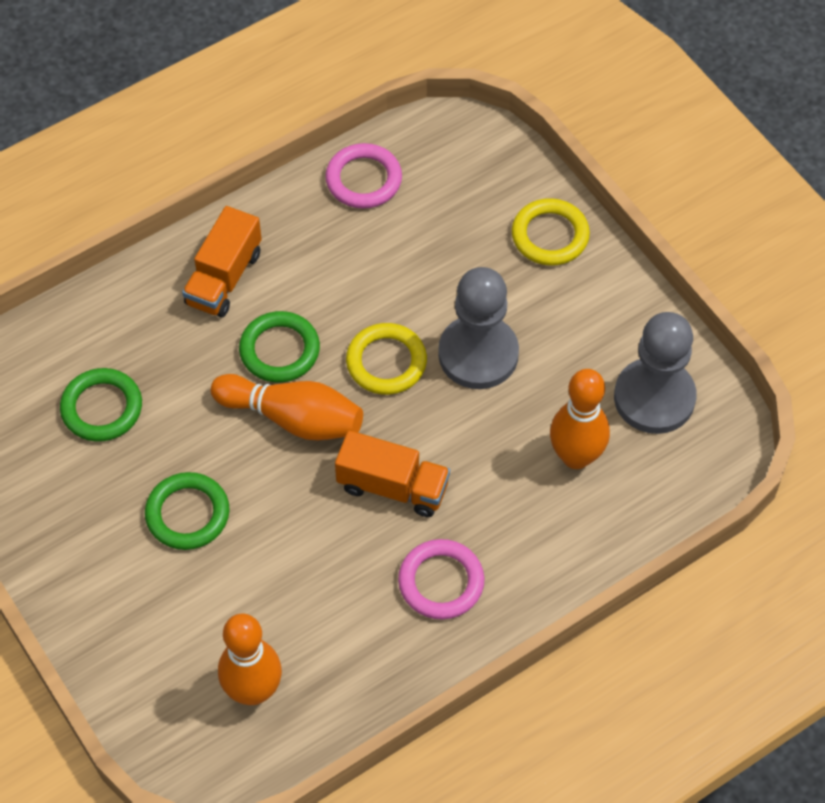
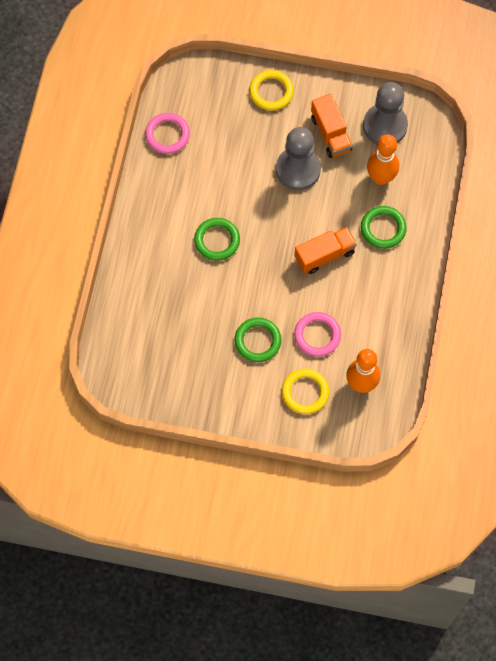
camera: 45 degrees left, 10 degrees up
(102, 408) = (172, 331): green ring -> green ring (383, 228)
(224, 278) = (158, 231): orange truck -> orange truck (330, 134)
(293, 418) = (254, 263): orange bowling pin -> none
(386, 362) = (265, 206): yellow ring -> yellow ring (305, 392)
(441, 582) = (384, 275): pink ring -> pink ring (317, 335)

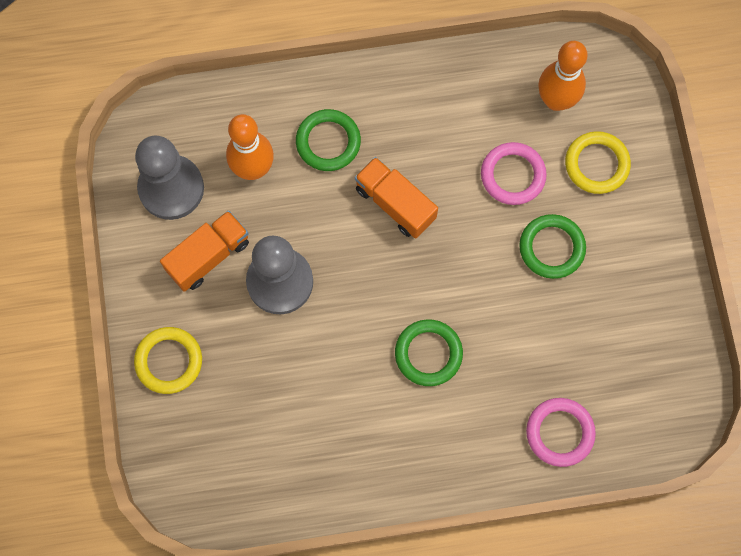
camera: 110 degrees left, 5 degrees up
(167, 135) = (289, 485): pink ring -> pink ring (560, 433)

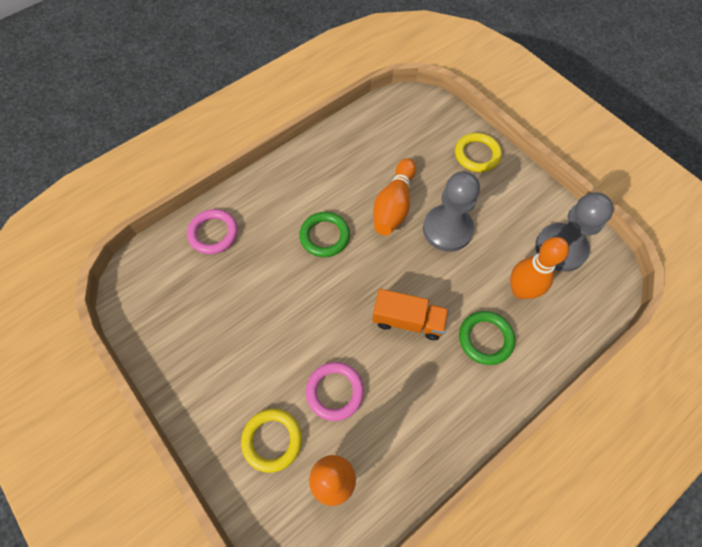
camera: 150 degrees right, 10 degrees down
(208, 256) = (502, 221): orange truck -> none
(321, 348) = (394, 205): none -> orange bowling pin
(551, 248) = (276, 351): green ring -> none

